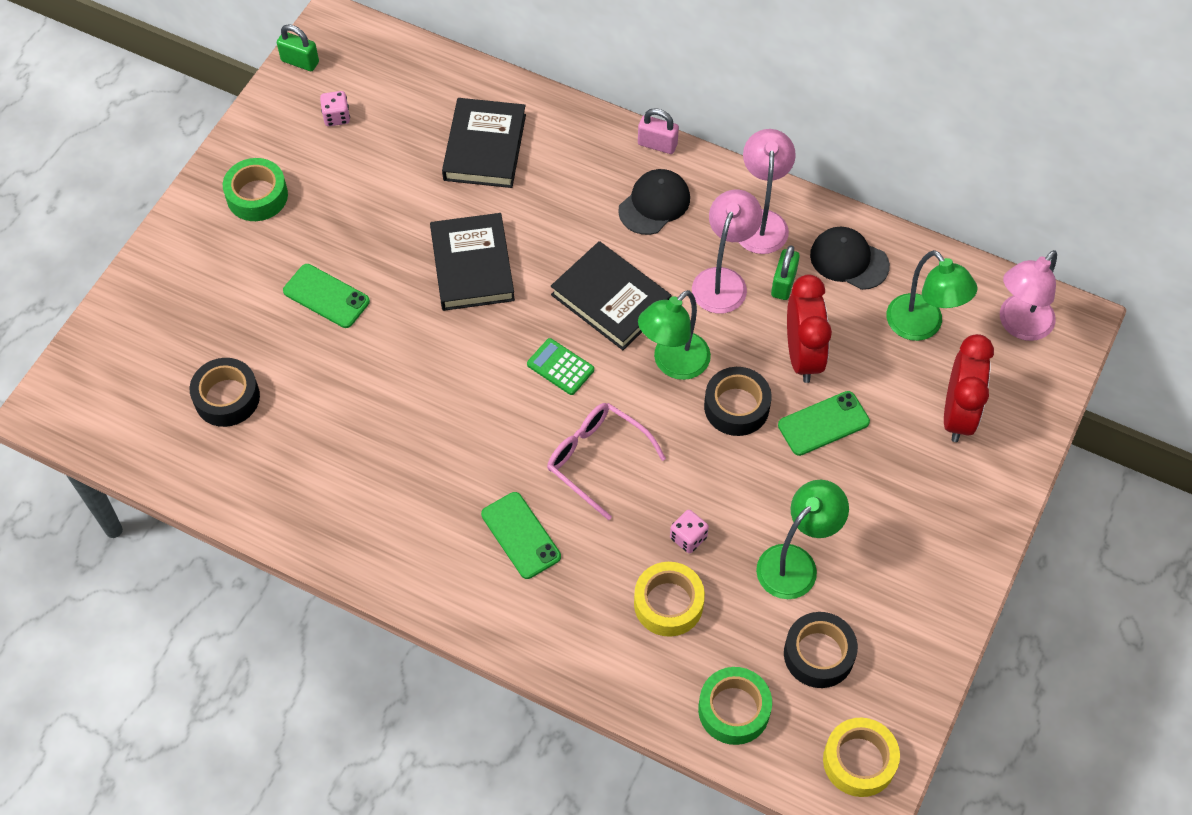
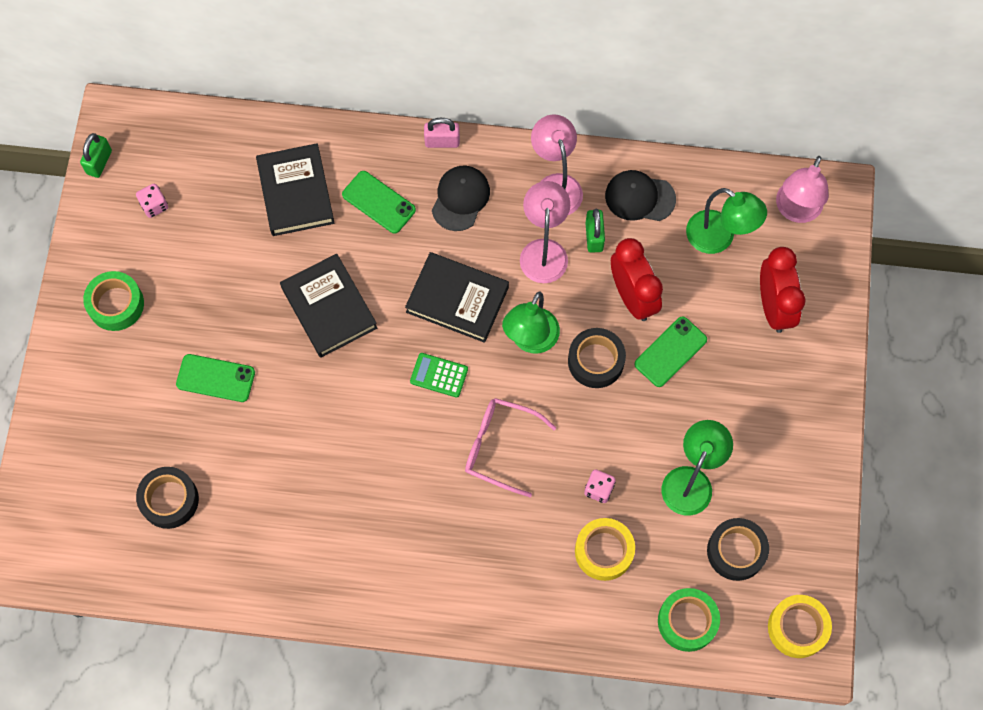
camera: 20 degrees left, 10 degrees up
(300, 61) = (99, 162): green padlock -> green padlock turned 75 degrees counterclockwise
(521, 535) = (464, 535): green phone -> green phone (379, 202)

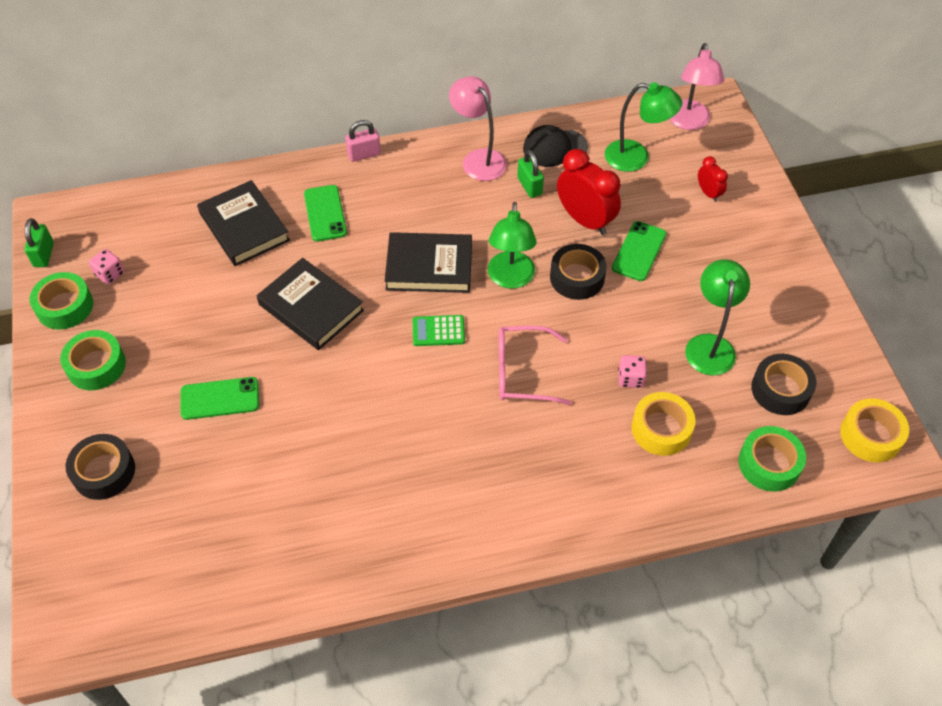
camera: 20 degrees left, 15 degrees down
(104, 229) = (65, 306): none -> green tape
(169, 500) = (208, 523): black tape -> black tape (104, 471)
(379, 202) = (325, 213): green phone -> green phone turned 60 degrees clockwise
(460, 198) = (398, 191): black cap -> none
(544, 251) = (490, 208): pink lamp -> none
(774, 307) = (708, 193): red clock -> red clock, size x0.51

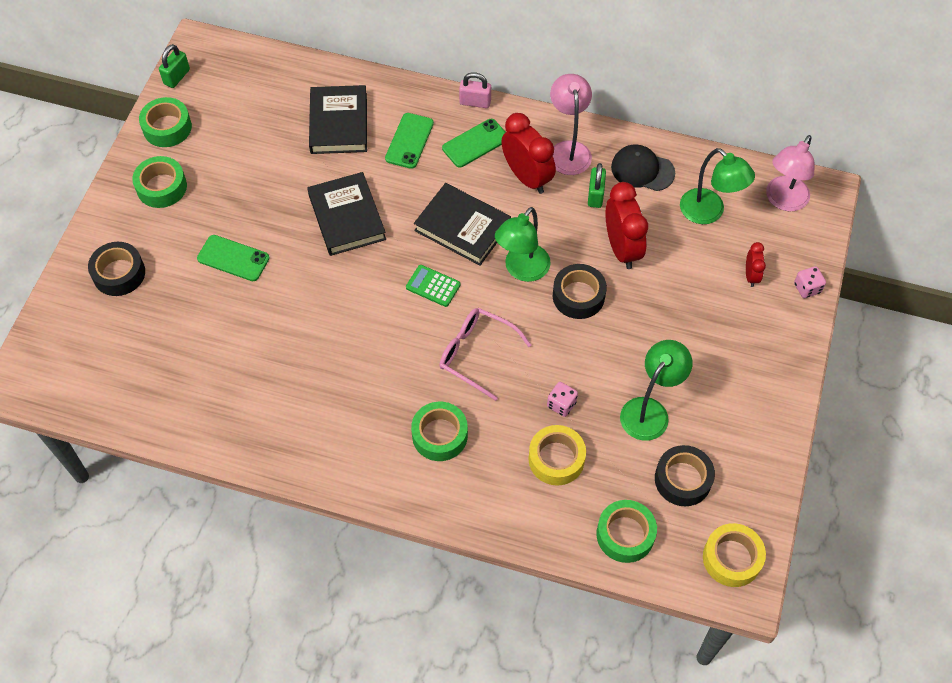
camera: 30 degrees right, 5 degrees up
(110, 274) = (215, 116): pink dice -> pink dice (807, 288)
(458, 198) = (527, 177): none -> red clock
(541, 463) = (439, 435): none -> green tape
(639, 251) = (649, 298): green phone -> green phone (475, 143)

